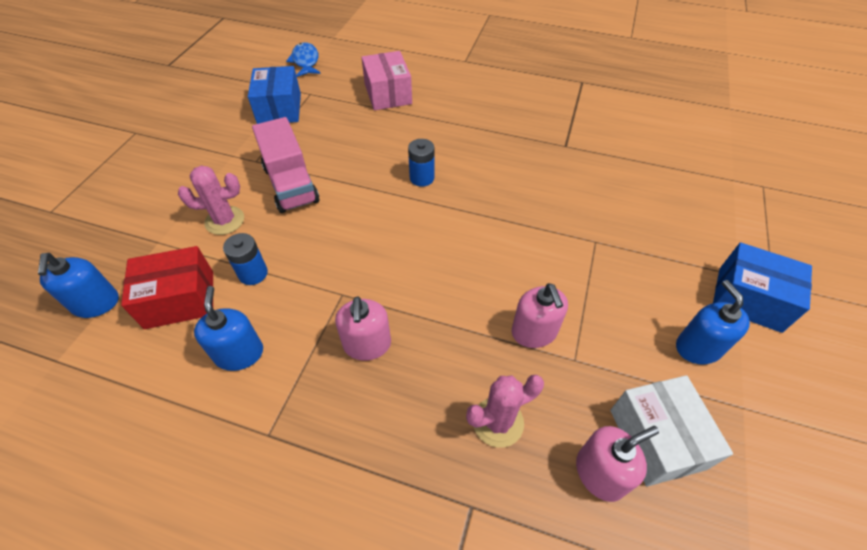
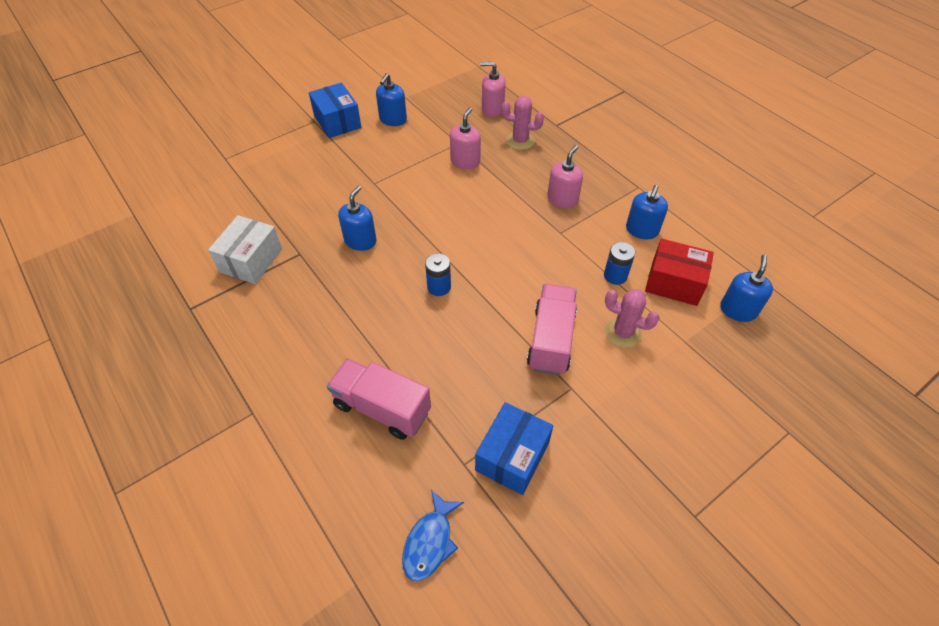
camera: 145 degrees left, 0 degrees up
(388, 94) = (382, 408): pink box -> pink truck
(531, 179) = (360, 241): none -> blue soap dispenser
(656, 438) = (456, 106): white box -> white box (251, 260)

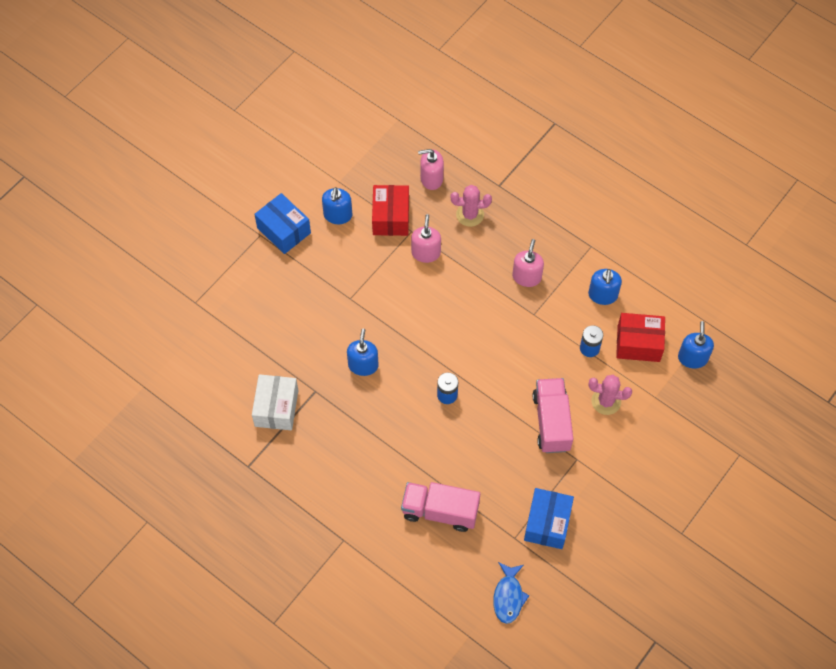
camera: 15 degrees left, 10 degrees up
(442, 130) = (390, 217): none -> red box

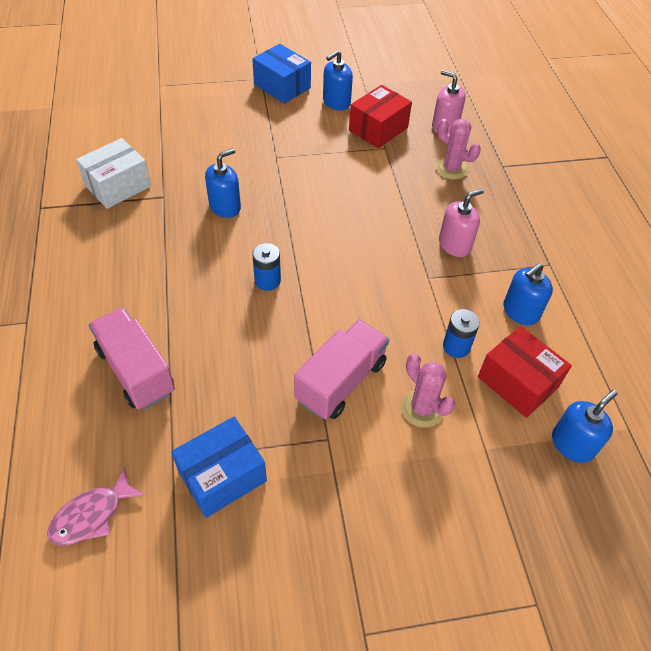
camera: 40 degrees right, 10 degrees down
(284, 230) = (282, 86): blue box -> blue box turned 45 degrees counterclockwise
(426, 253) = (379, 169): pink soap dispenser -> none
(508, 597) = (91, 515): blue fish -> pink fish

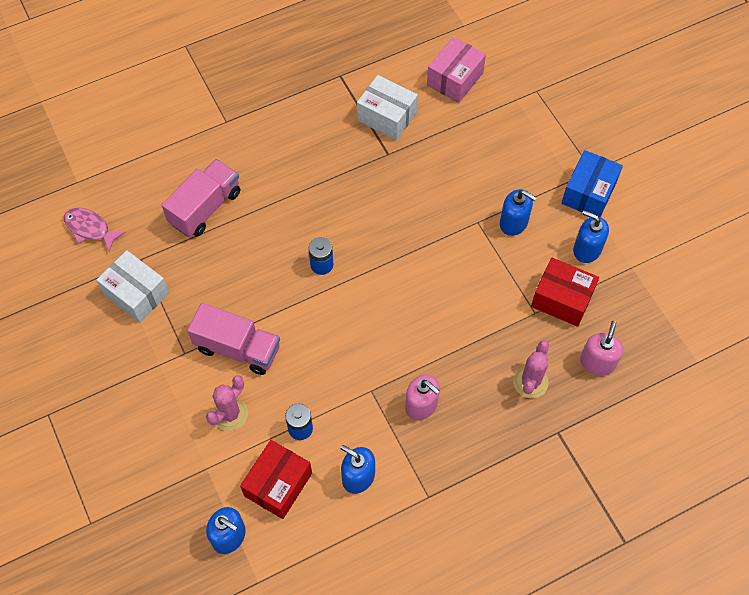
camera: 75 degrees right, 10 degrees up
(109, 129) = (455, 79): none -> pink box
(222, 476) = (136, 294): blue box -> white box
(225, 207) = (394, 204): blue soap dispenser -> blue soap dispenser (513, 223)

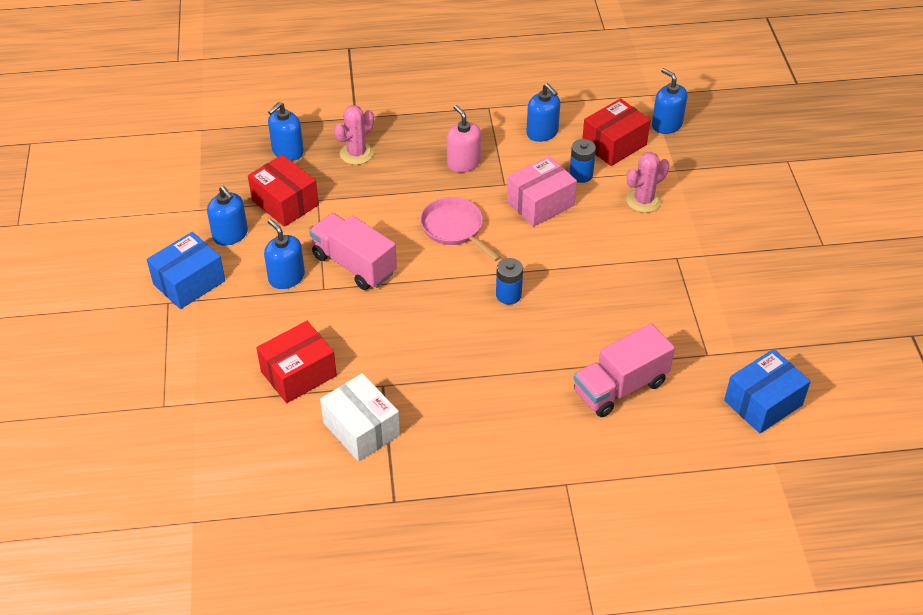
camera: 160 degrees left, 15 degrees down
(90, 228) = (763, 403): pink fish -> blue box
(136, 294) = (718, 322): white box -> none
(237, 348) = (621, 247): pink truck -> pink truck (354, 264)
(396, 320) = (454, 228): none -> pink pan
(455, 79) = (251, 450): pink box -> pink box (540, 203)
(455, 143) = (298, 374): none -> red box
(597, 362) = (287, 151): pink soap dispenser -> blue soap dispenser

